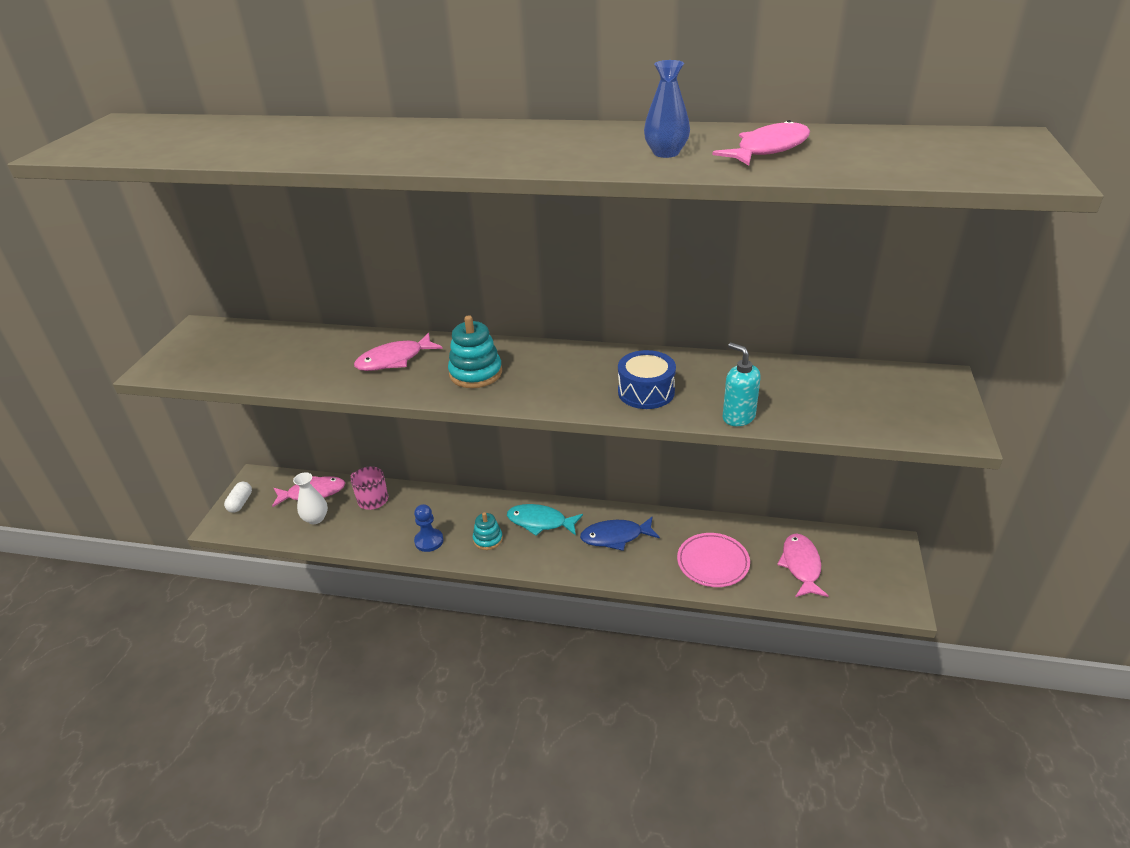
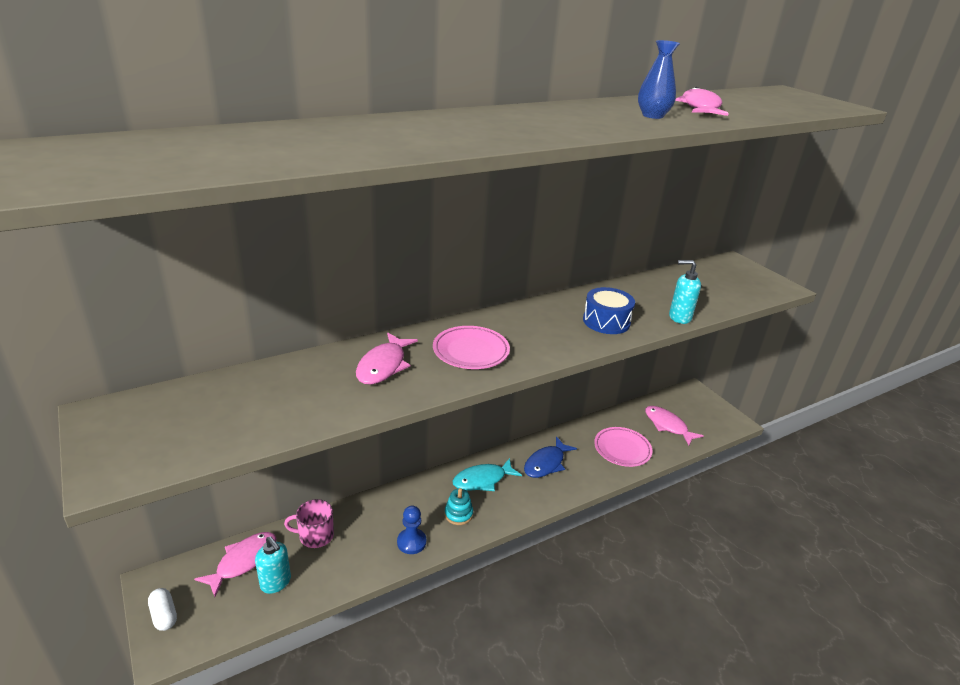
camera: 45 degrees left, 5 degrees down
(316, 518) = (276, 583): white vase -> turquoise soap dispenser
(475, 373) = (471, 351): turquoise stacking toy -> pink plate

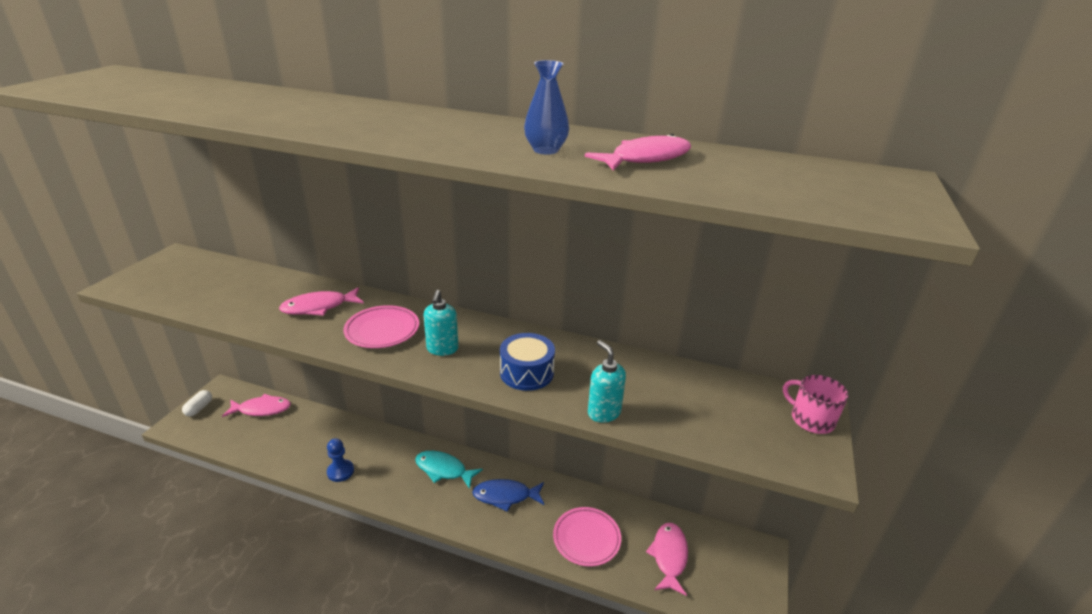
camera: 50 degrees right, 0 degrees up
(276, 583) = (254, 433): turquoise soap dispenser -> turquoise soap dispenser (442, 349)
(315, 535) = (308, 423): pink mug -> pink mug (811, 419)
(458, 514) = (392, 479): turquoise stacking toy -> none

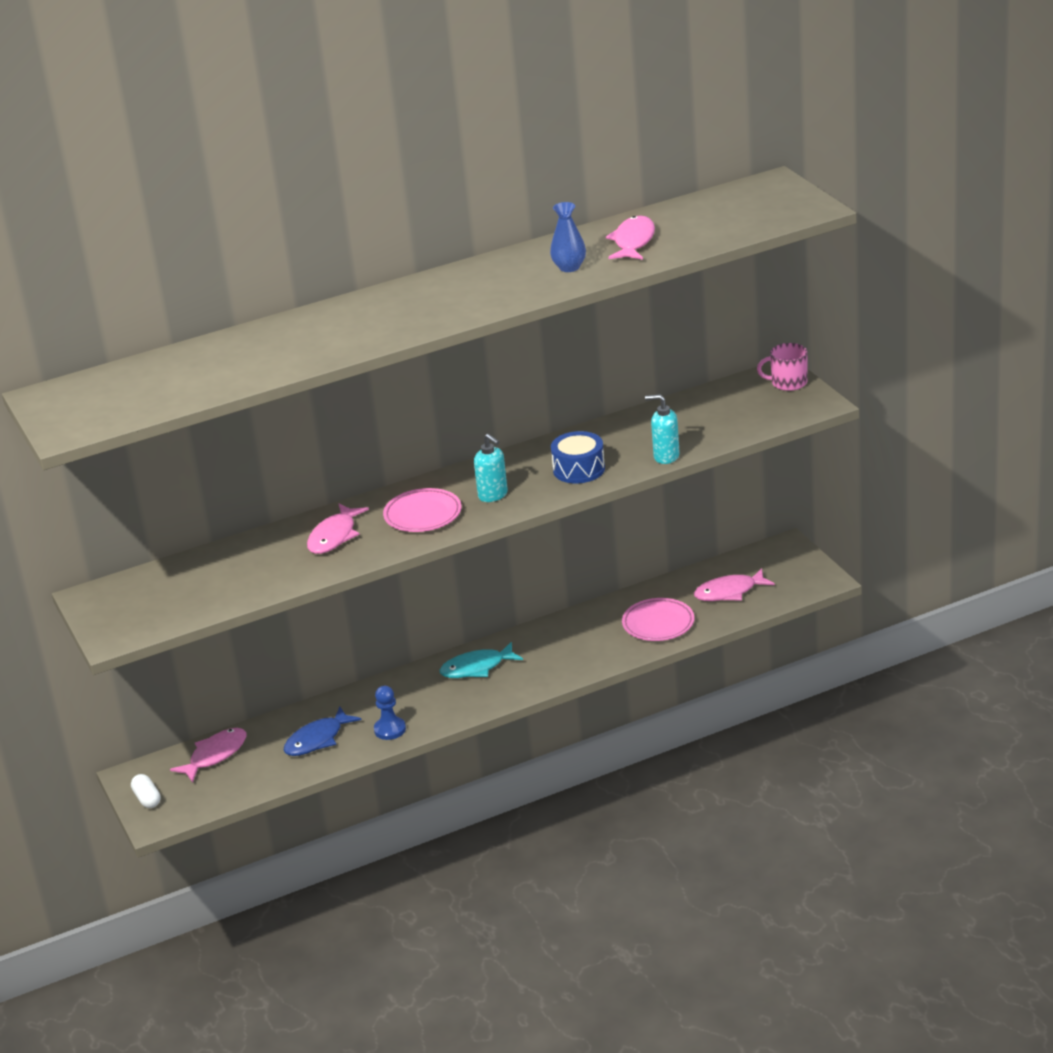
camera: 40 degrees left, 0 degrees up
(505, 496) = (557, 646): blue fish -> blue fish (317, 739)
(669, 556) = (729, 592): pink fish -> pink fish turned 75 degrees counterclockwise

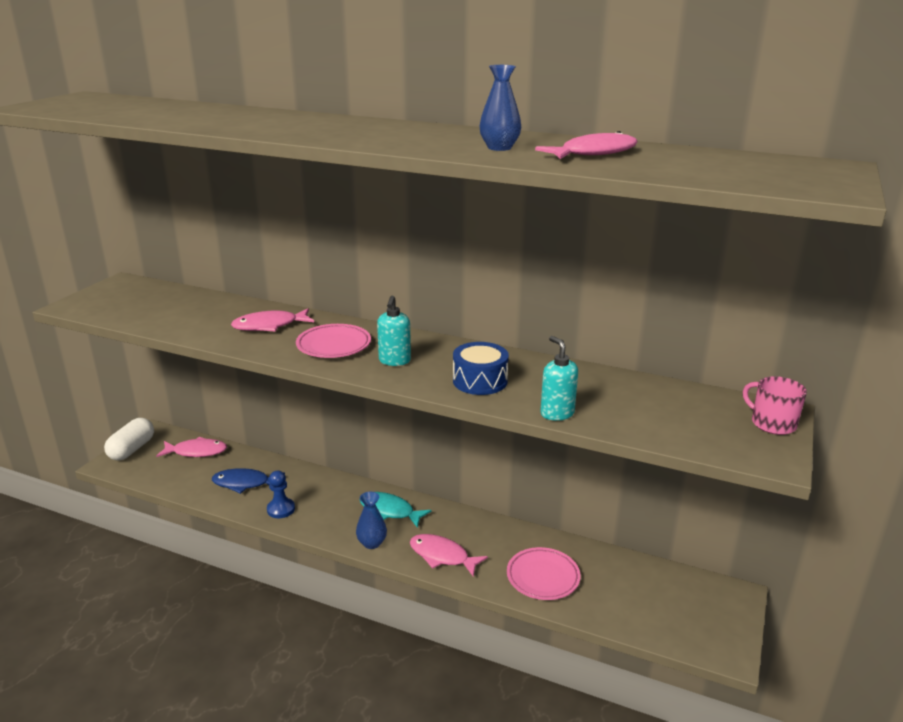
camera: 45 degrees right, 5 degrees down
(147, 799) = (132, 449): white capsule -> white capsule, size x1.67
(506, 694) = (372, 543): none -> blue vase
(729, 592) = (632, 596): pink fish -> pink fish (442, 556)

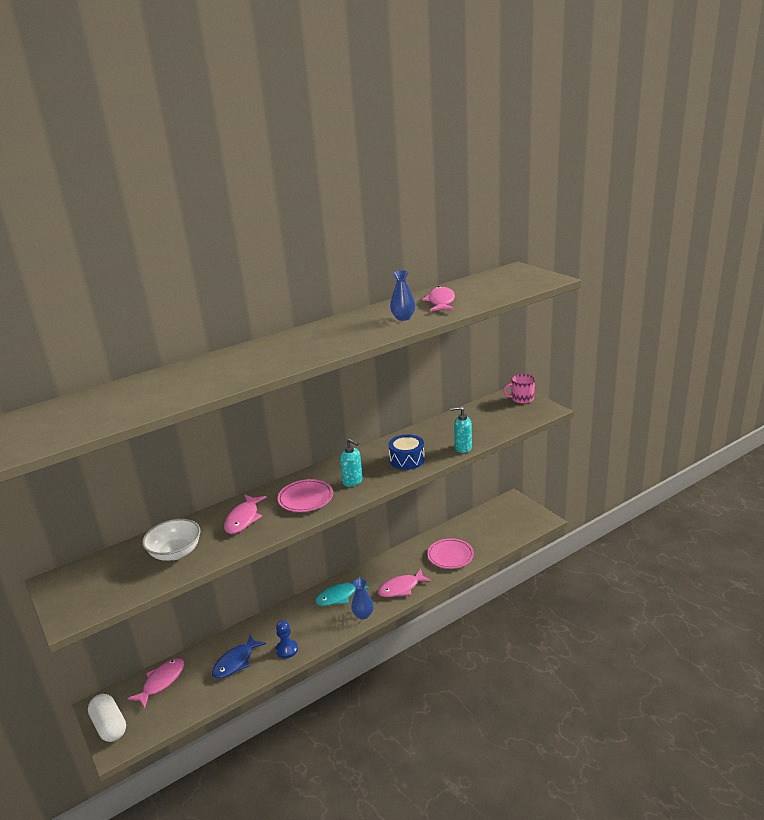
camera: 55 degrees left, 0 degrees up
(189, 314) = (175, 553): none -> white bowl

